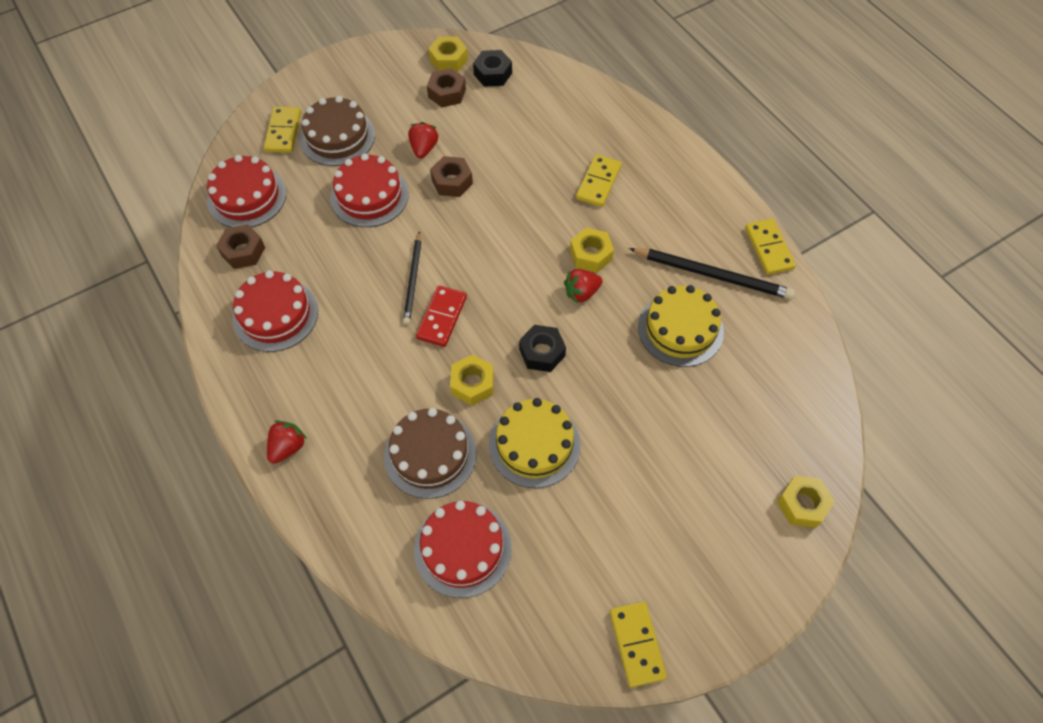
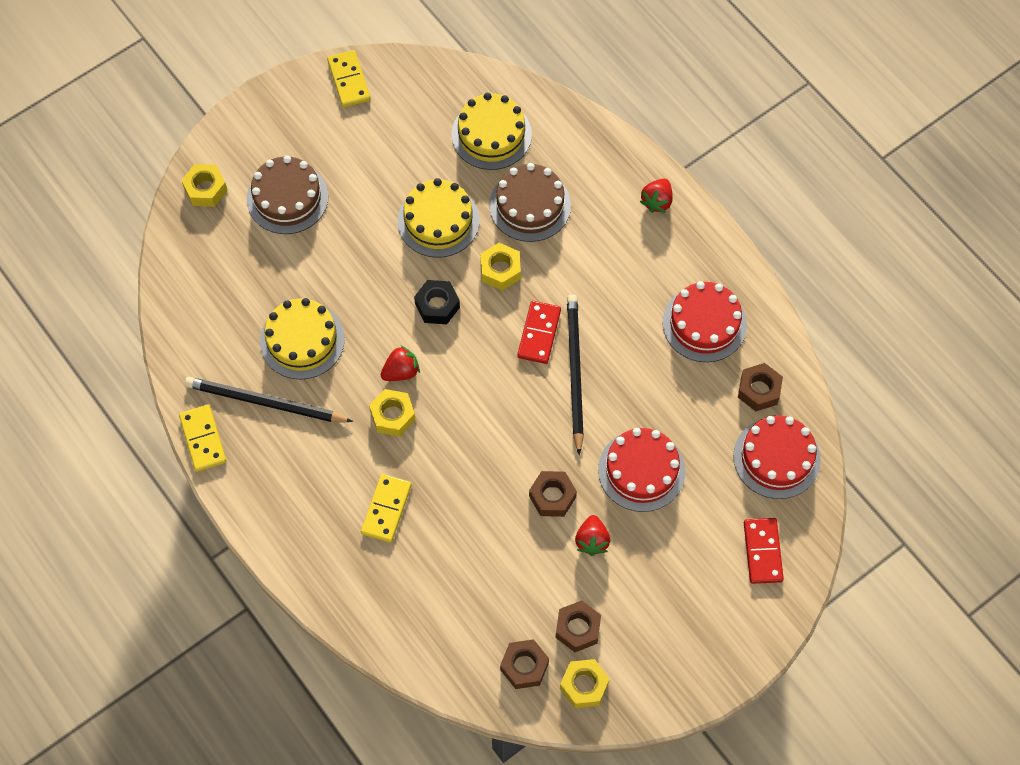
camera: 175 degrees right, 5 degrees up
(283, 132) = (762, 552): yellow domino -> red domino
(337, 137) = (696, 549): brown cake -> brown cake (287, 198)
(413, 280) = (575, 372): black pencil -> black pencil, size x1.52
(462, 548) = (491, 134): red cake -> yellow cake
(493, 74) = (524, 666): black nut -> brown nut

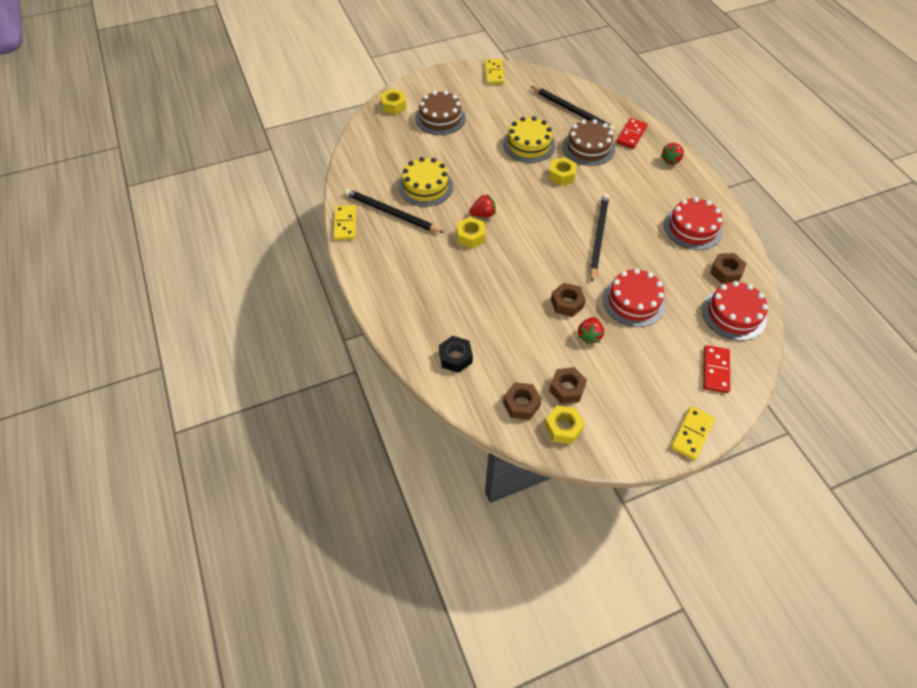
camera: 15 degrees right, 10 degrees down
(386, 509) = (451, 286): yellow domino -> yellow domino (692, 434)
(437, 306) = (516, 185): black nut -> black nut (455, 357)
(491, 134) = (572, 111): yellow cake -> black pencil
(539, 333) = (579, 212): red domino -> red domino (631, 135)

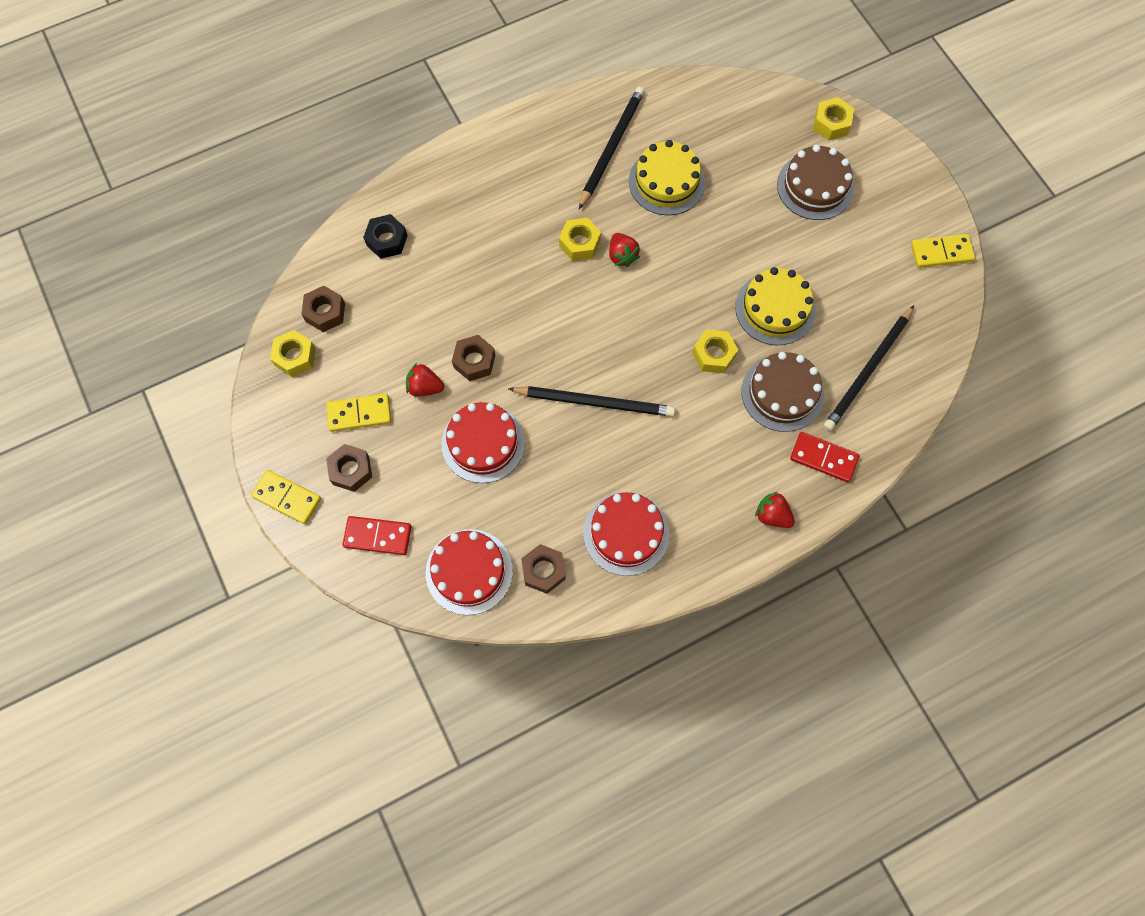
camera: 85 degrees right, 15 degrees up
(345, 224) = (586, 99): yellow domino -> yellow domino (359, 414)
(567, 389) = (347, 361): brown nut -> brown nut (351, 470)

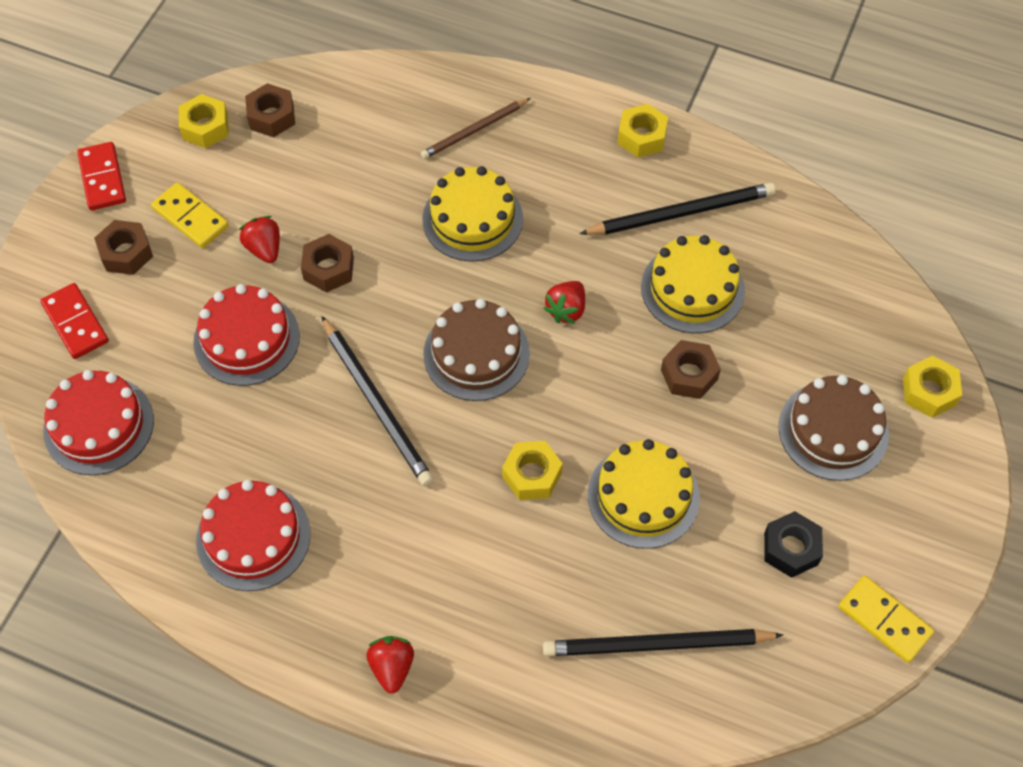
camera: 50 degrees right, 10 degrees down
(287, 498) = (57, 224): yellow domino -> none
(387, 240) = (392, 108): black nut -> black nut (791, 548)
(449, 208) = (474, 130): none -> brown pencil
(513, 257) = (472, 219): none -> yellow cake
(543, 570) = (151, 490): brown nut -> brown nut (689, 374)
(579, 243) = (544, 263): yellow nut -> yellow nut (641, 137)
(782, 393) = (548, 574): brown cake -> brown cake (476, 353)
(823, 458) = (507, 673): red domino -> red domino (102, 178)

